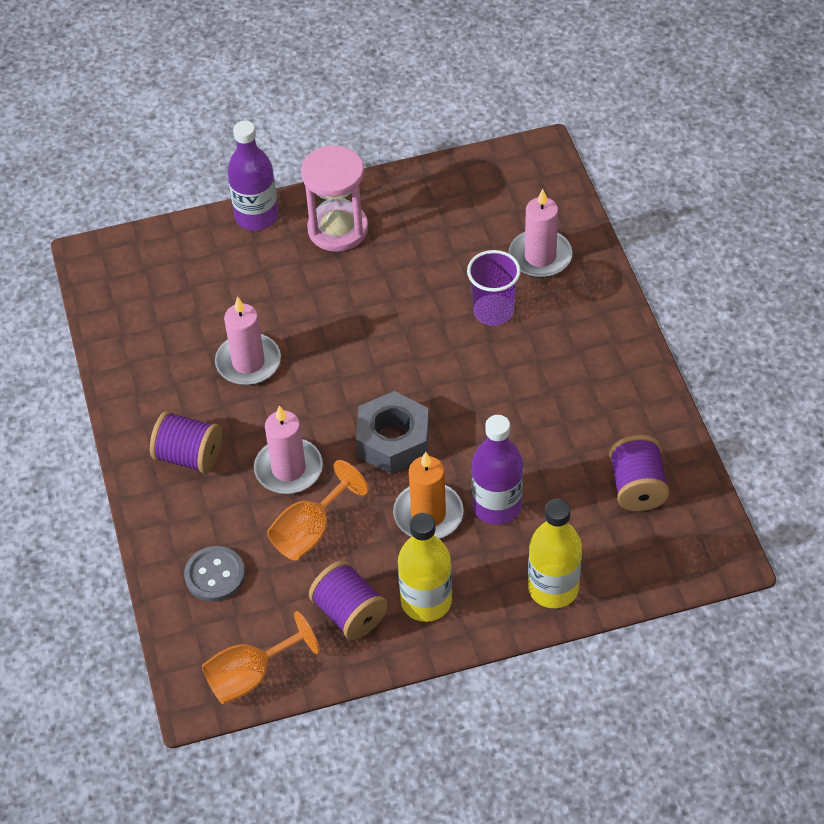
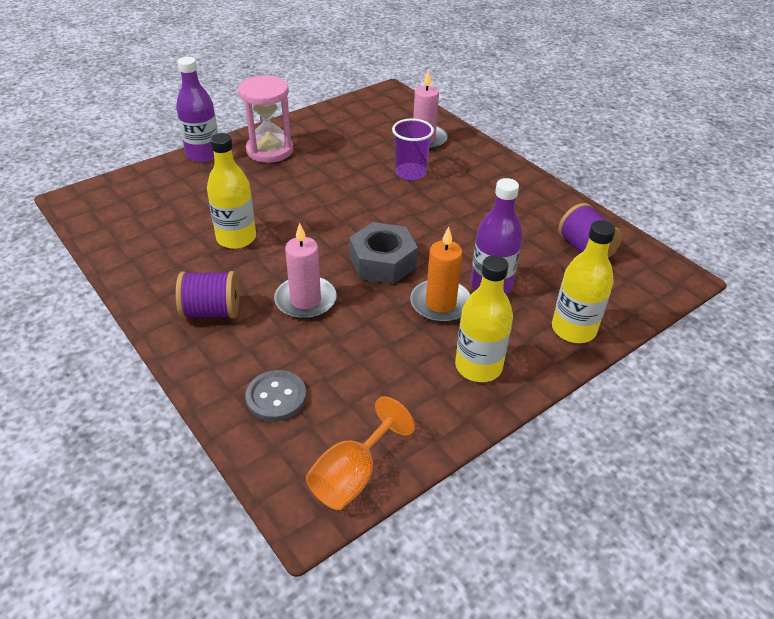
camera: 25 degrees left, 10 degrees down
(248, 362) = (236, 238): pink candle -> yellow bottle
(310, 531) = (347, 340): orange goblet -> none
(349, 613) = (417, 394): purple spool -> none

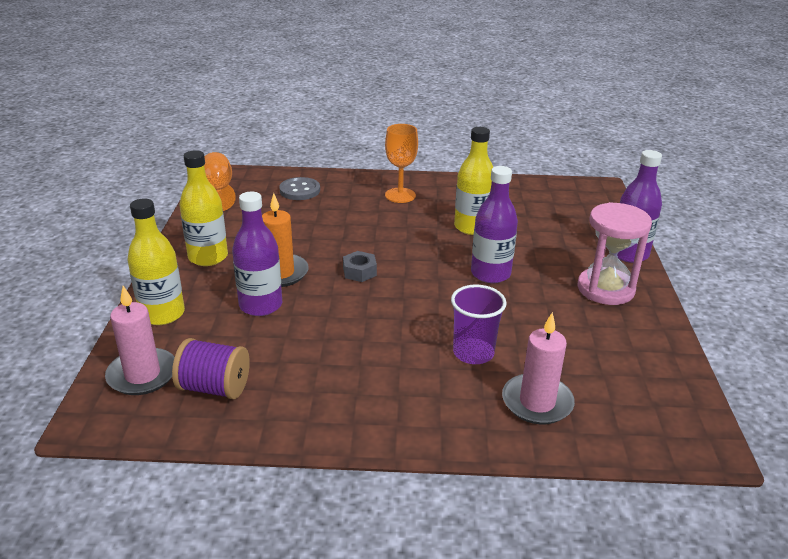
camera: 130 degrees right, 10 degrees down
(211, 311) = (400, 195): purple spool -> orange goblet
(305, 300) = (364, 226): pink candle -> pink candle (142, 375)
(306, 200) = (490, 274): none -> purple bottle
(382, 262) = (359, 272): grey nut -> grey nut, size x0.54

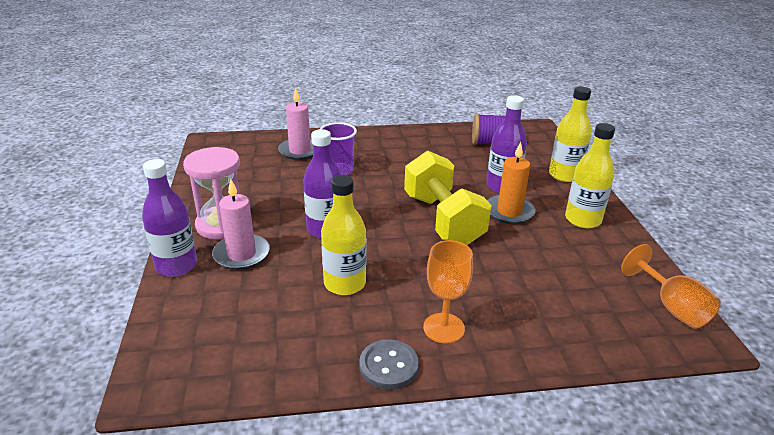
camera: 170 degrees right, 0 degrees up
(142, 375) = (536, 145): pink candle -> pink candle (241, 254)
(300, 190) = (575, 320): grey button -> grey button (388, 366)
(359, 272) = (443, 219): grey nut -> yellow dumbbell

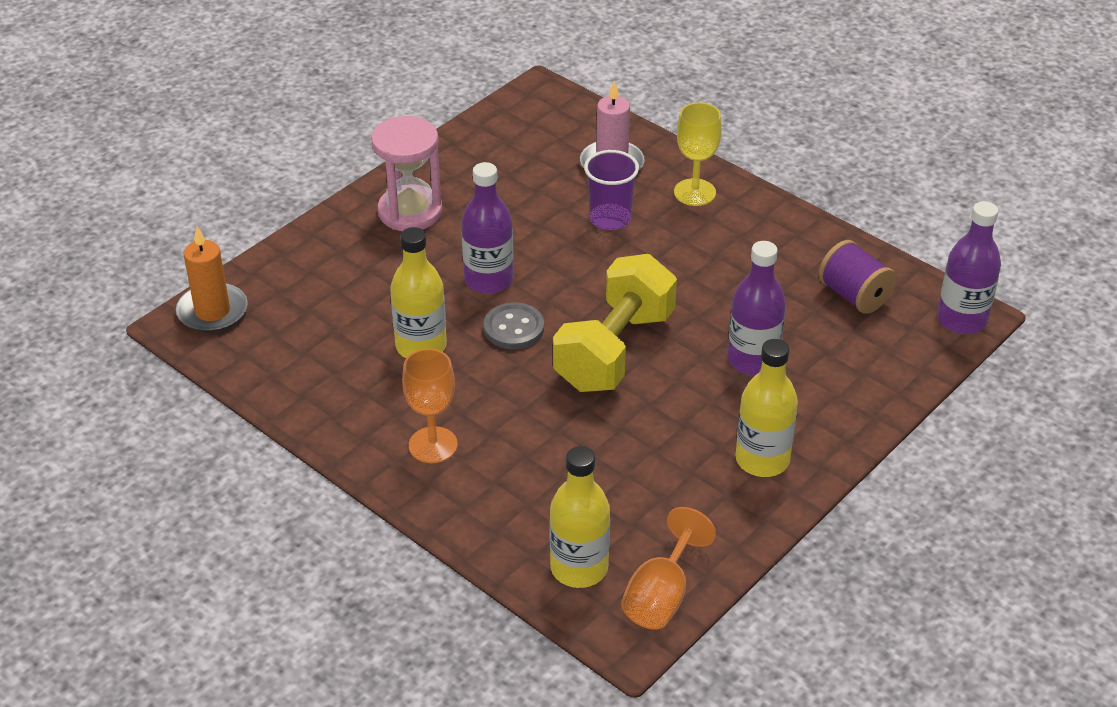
camera: 50 degrees right, 10 degrees up
(176, 266) = (322, 231): purple bottle -> purple bottle (961, 320)
(241, 254) = (383, 256): pink candle -> none
(358, 142) = (694, 192): none -> yellow goblet
(388, 366) = (346, 437): grey button -> grey button (514, 328)
(509, 212) = (699, 392): orange candle -> orange candle (212, 311)
(564, 175) = (859, 399): yellow bottle -> yellow bottle (579, 568)

